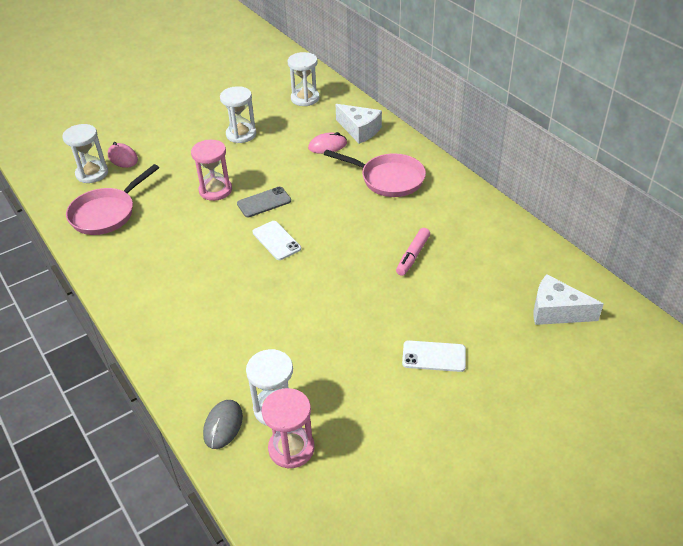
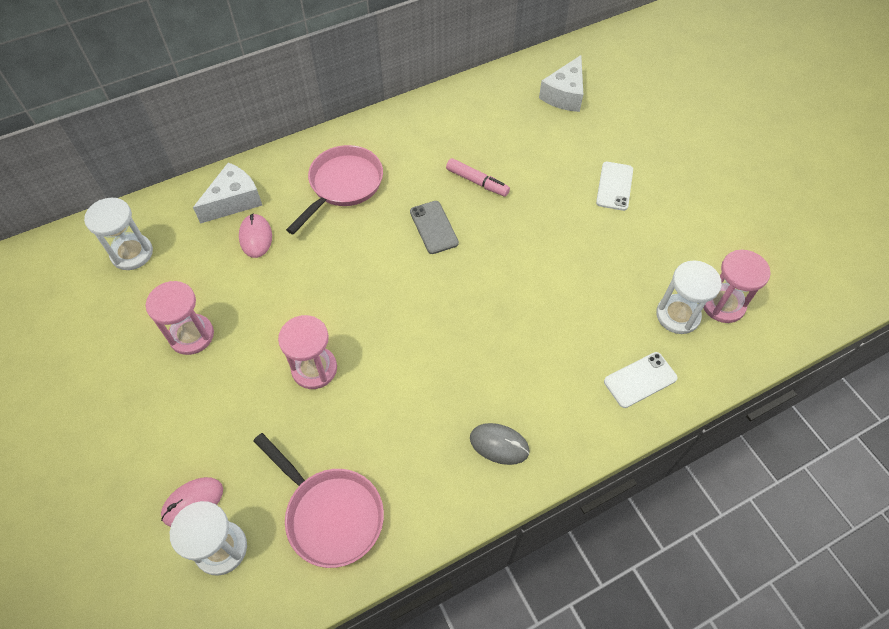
camera: 85 degrees left, 15 degrees up
(223, 425) = (700, 361): grey mouse -> grey mouse (499, 444)
(241, 134) = (191, 335): white hourglass -> pink hourglass
(264, 202) = (354, 313): grey phone -> grey phone (434, 227)
(276, 240) = (430, 303): white phone -> white phone (640, 380)

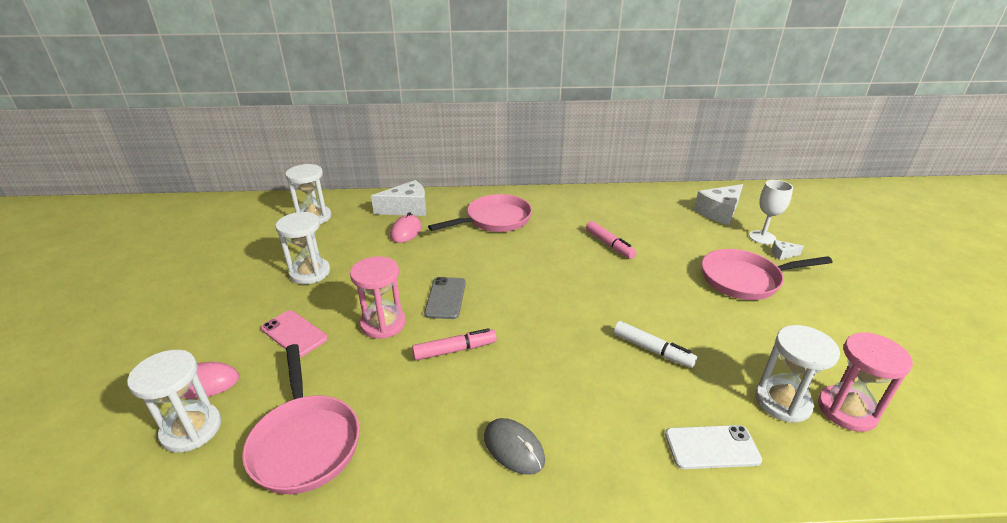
camera: 25 degrees right, 25 degrees down
(191, 335) = (310, 273): pink hourglass -> white hourglass
(235, 415) = (294, 333): none -> pink phone
(399, 371) = (455, 350): none -> pink marker
(434, 227) = (552, 262): grey phone -> grey phone (445, 298)
(565, 302) = (652, 350): none -> white marker
(614, 120) = (762, 237): none -> white goblet
(614, 186) = (745, 280): white phone -> pink pan
(637, 139) = (782, 254): none -> white cheese

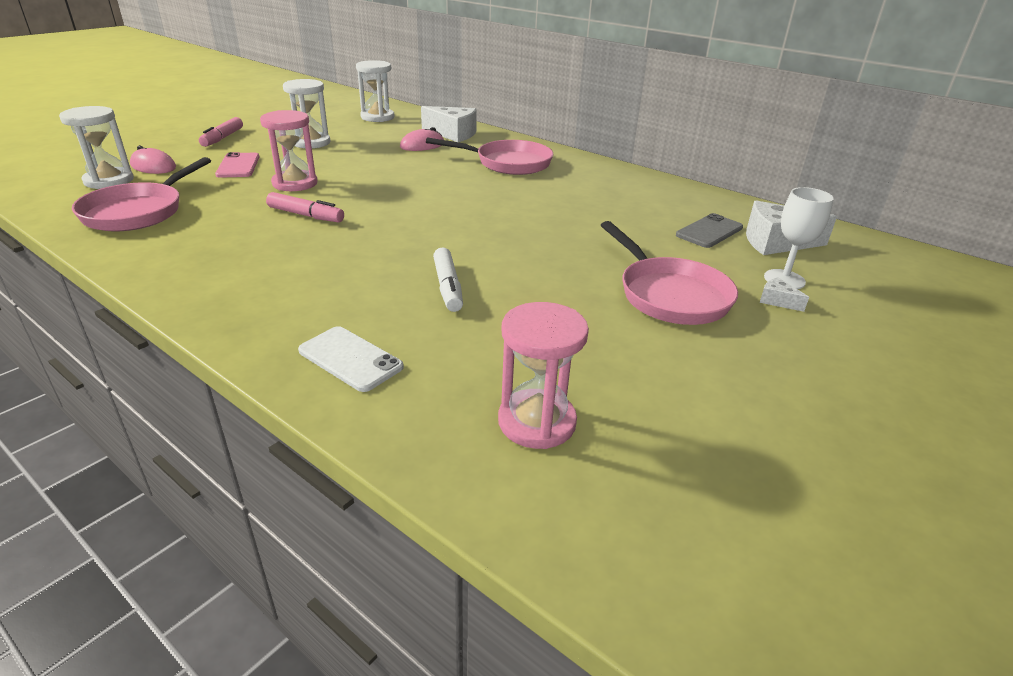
camera: 40 degrees right, 0 degrees up
(445, 298) = (364, 189): grey phone -> grey phone (709, 231)
(513, 448) = (225, 276): grey mouse -> none
(609, 245) = (577, 215): pink marker -> pink marker (222, 138)
(745, 280) = (669, 295): pink pan -> pink pan turned 150 degrees counterclockwise
(782, 402) = (484, 377): white hourglass -> none

